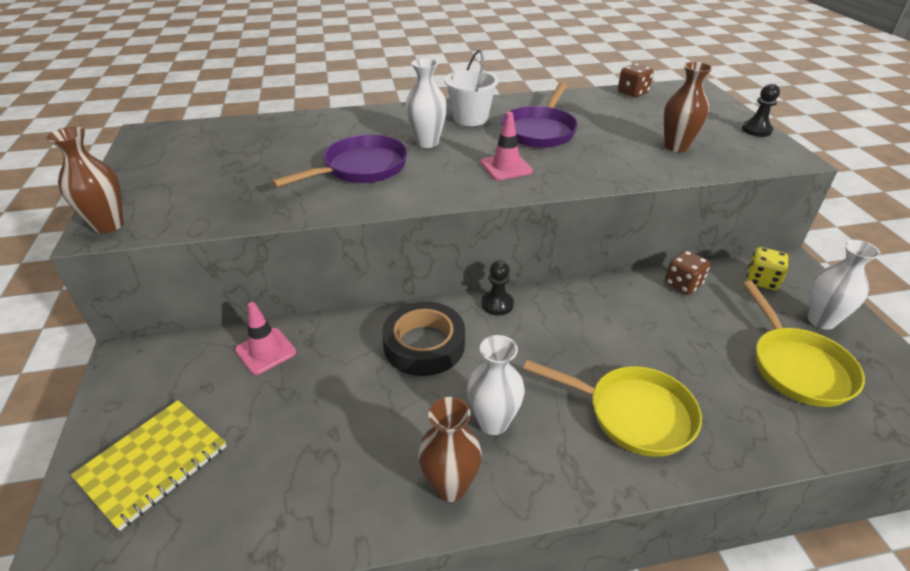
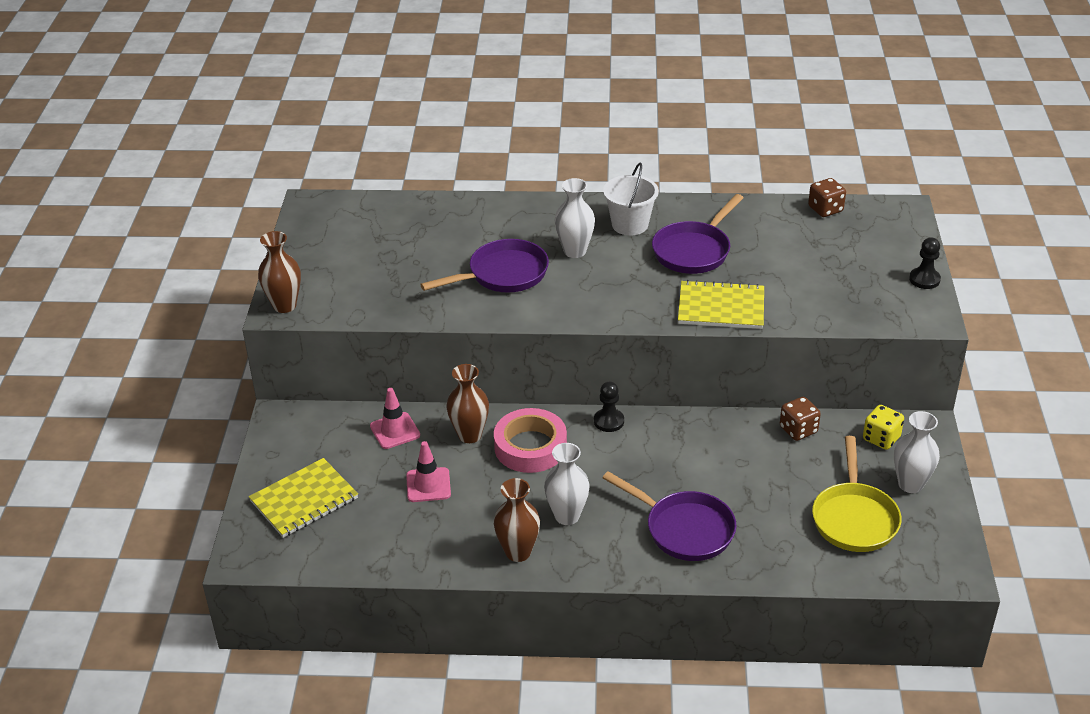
camera: 15 degrees right, 0 degrees up
(424, 345) = (530, 447): black tape -> pink tape
(506, 167) = (639, 291): pink traffic cone -> pink traffic cone (428, 485)
(593, 171) = (721, 307): none -> yellow notebook
(633, 414) = (684, 529): yellow pan -> purple pan
(676, 147) = (822, 289): brown vase -> brown vase (469, 435)

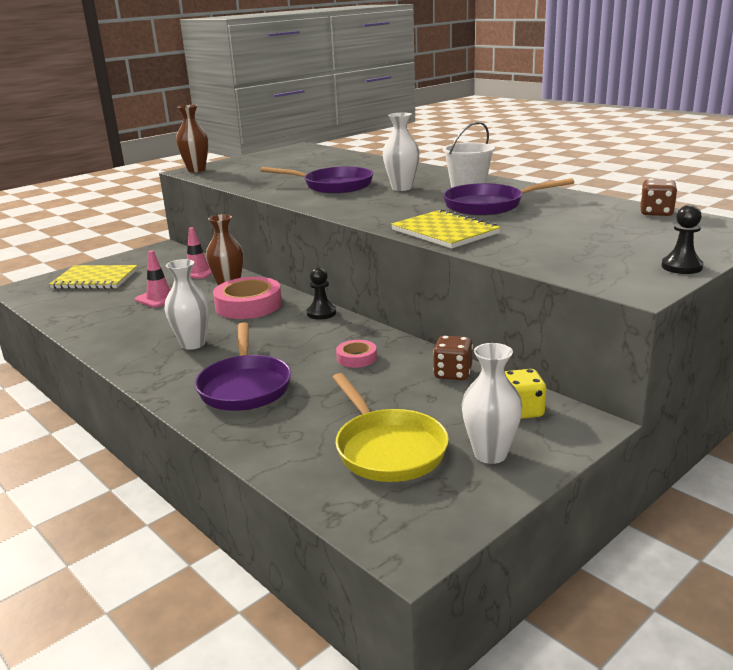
camera: 45 degrees right, 15 degrees down
(518, 552) = (128, 347): brown vase -> none
(714, 454) = (356, 358): none -> pink tape
(854, 518) = (388, 449): yellow pan -> yellow pan turned 75 degrees counterclockwise

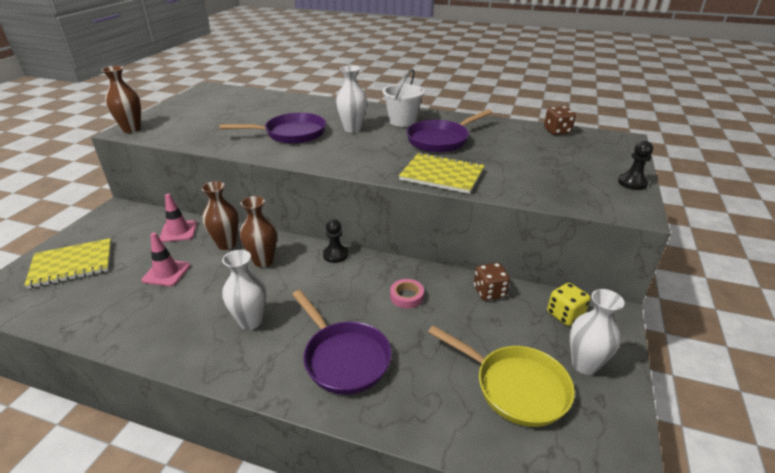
camera: 30 degrees left, 10 degrees up
(248, 305) = (263, 261): pink tape -> brown vase

